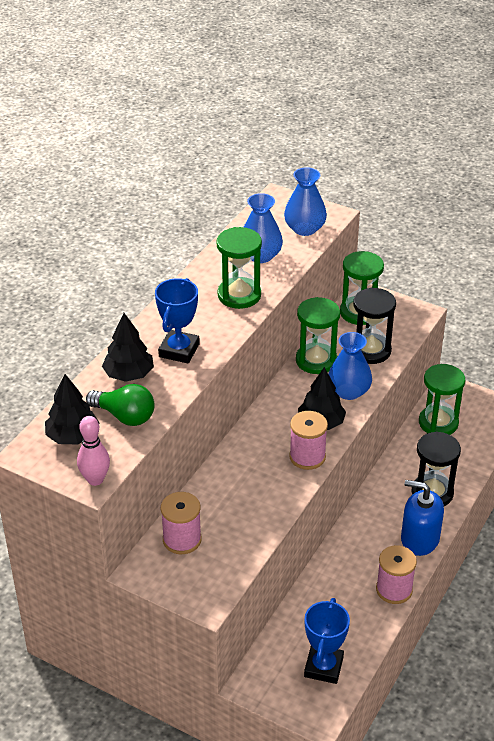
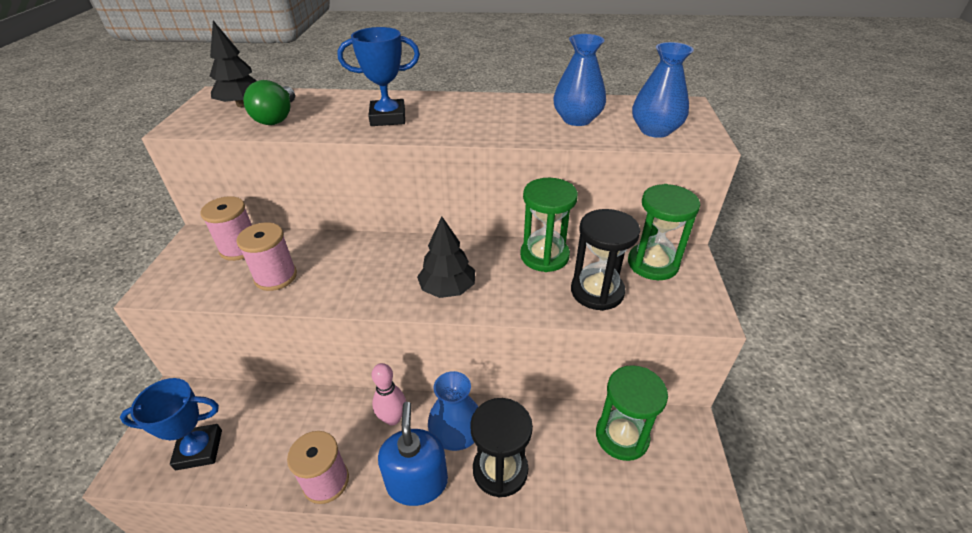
camera: 65 degrees right, 0 degrees up
(95, 479) = (183, 126): pink bowling pin -> pink bowling pin (393, 418)
(129, 374) = (338, 106): black tree -> none
(239, 295) = (499, 124): green hourglass -> none
(307, 457) = (388, 294): pink spool -> pink spool (276, 277)
(348, 391) = (514, 294): blue vase -> blue vase (456, 434)

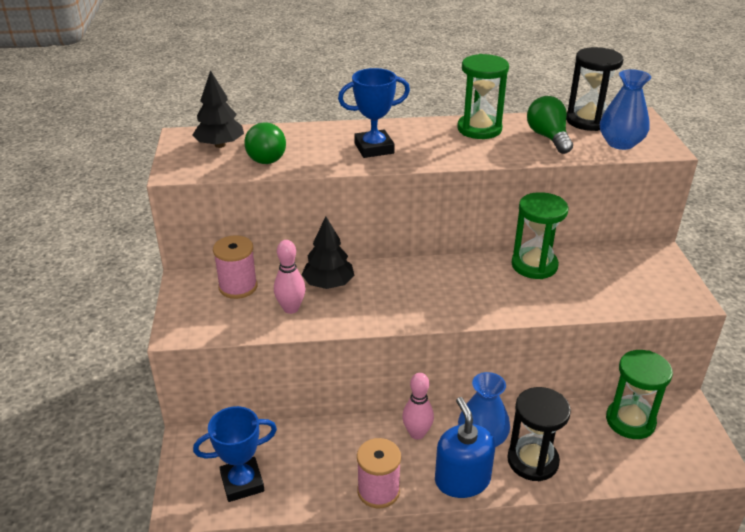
camera: 10 degrees left, 5 degrees down
(276, 277) = (291, 308): pink spool -> pink bowling pin
(447, 288) = (459, 302): black tree -> black tree (328, 284)
(577, 119) = (548, 137): blue vase -> green light bulb
(597, 291) = (592, 290): black hourglass -> black hourglass (588, 121)
(652, 264) = (632, 263): green hourglass -> green hourglass (479, 129)

